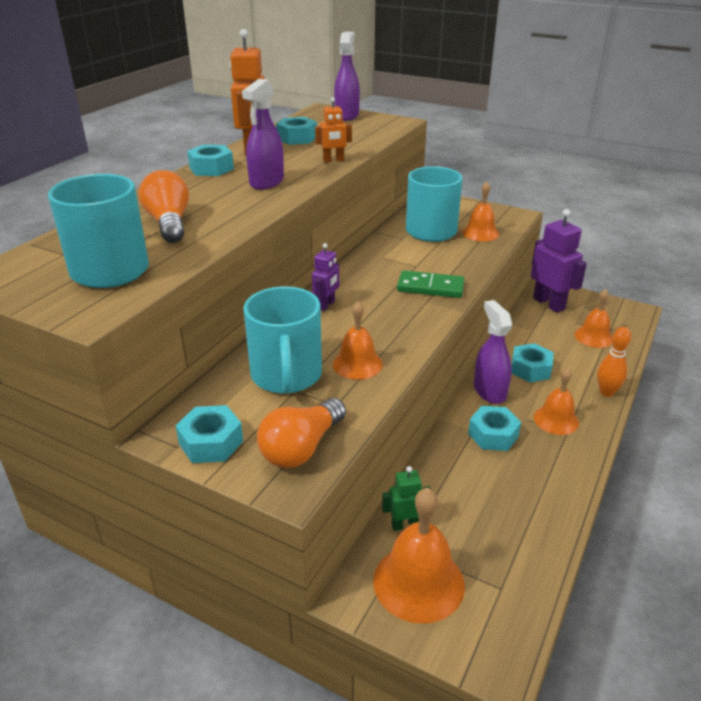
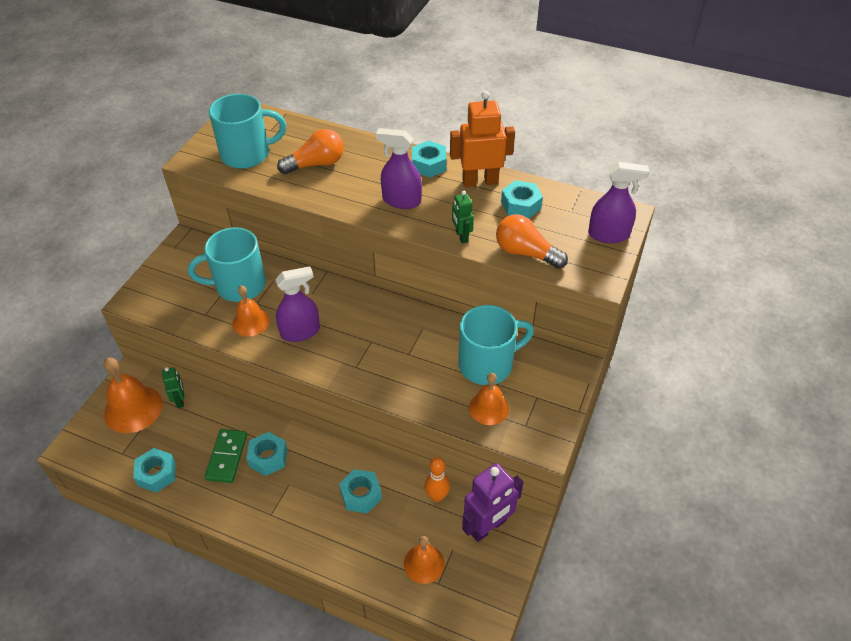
camera: 85 degrees right, 15 degrees up
(211, 442) = (175, 261): turquoise nut -> turquoise nut (157, 474)
(301, 448) = (164, 301): orange light bulb -> orange light bulb (525, 253)
(326, 305) = (334, 297): purple robot -> none
(333, 160) = (461, 236): orange robot -> green robot
(430, 287) = (367, 364): green domino -> green domino (226, 457)
(489, 391) = (326, 458): purple spray bottle -> purple spray bottle (300, 332)
(556, 420) = (286, 507): orange bell -> none
(606, 392) = (326, 558): orange bowling pin -> orange bowling pin (437, 496)

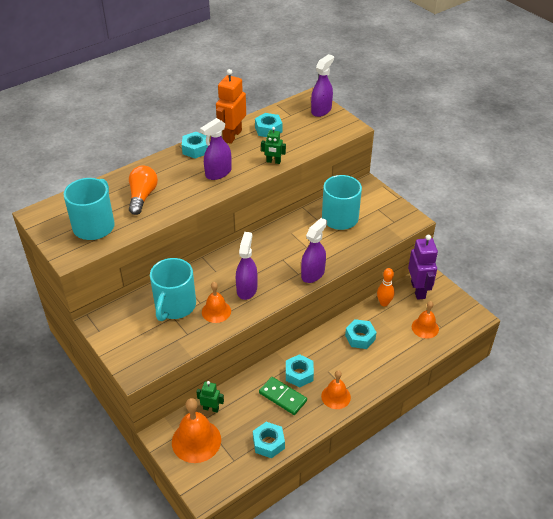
camera: 60 degrees left, 5 degrees down
(365, 381) = (313, 274): none -> purple spray bottle
(488, 408) = (372, 230): orange bell -> orange bell (336, 396)
(525, 253) = (309, 144): orange light bulb -> none

